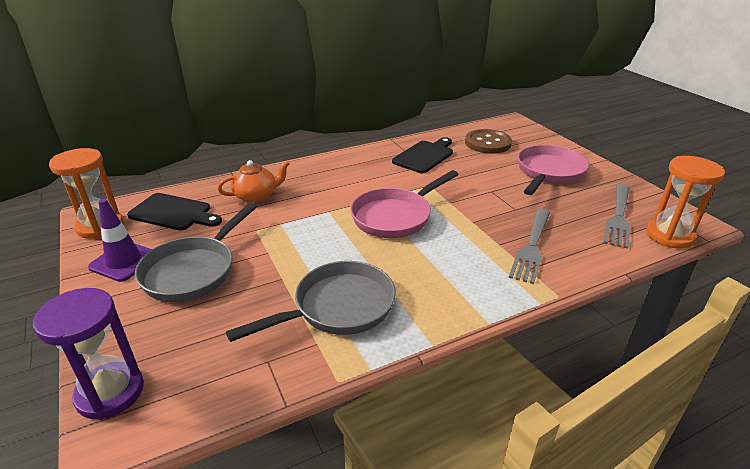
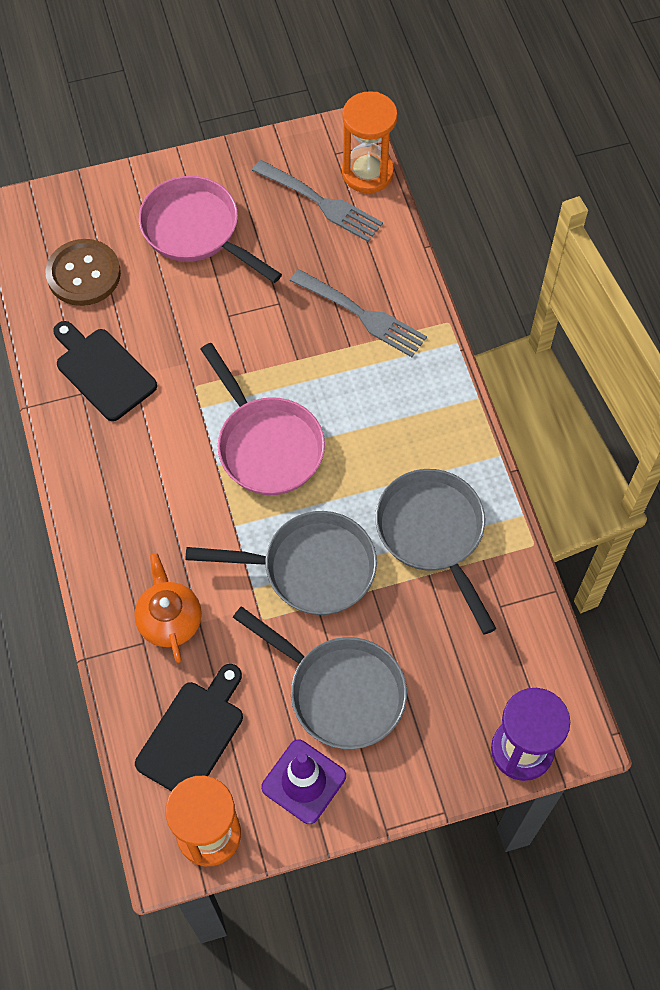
camera: 80 degrees left, 30 degrees up
(298, 246) = (311, 568): none -> grey pan

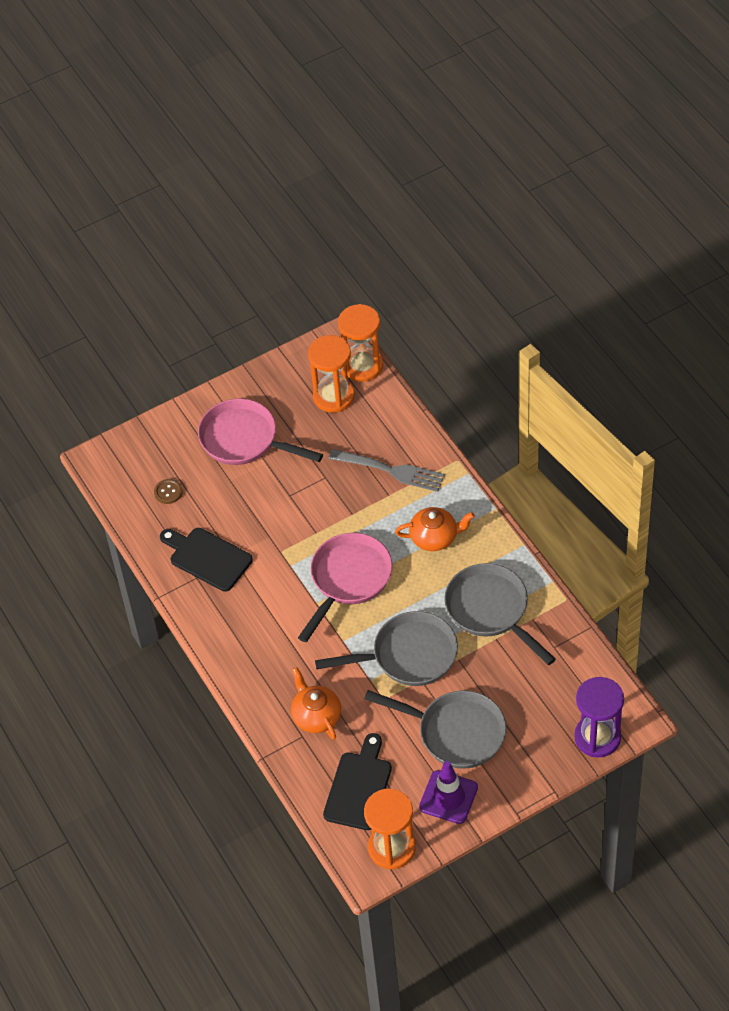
camera: 10 degrees left, 10 degrees down
(83, 274) = (168, 492): brown button -> brown button, size x0.49
(266, 445) = (348, 579): pink pan -> pink pan turned 105 degrees counterclockwise
(321, 202) = (334, 396): grey fork -> orange hourglass
(390, 417) = (435, 537): none -> orange teapot

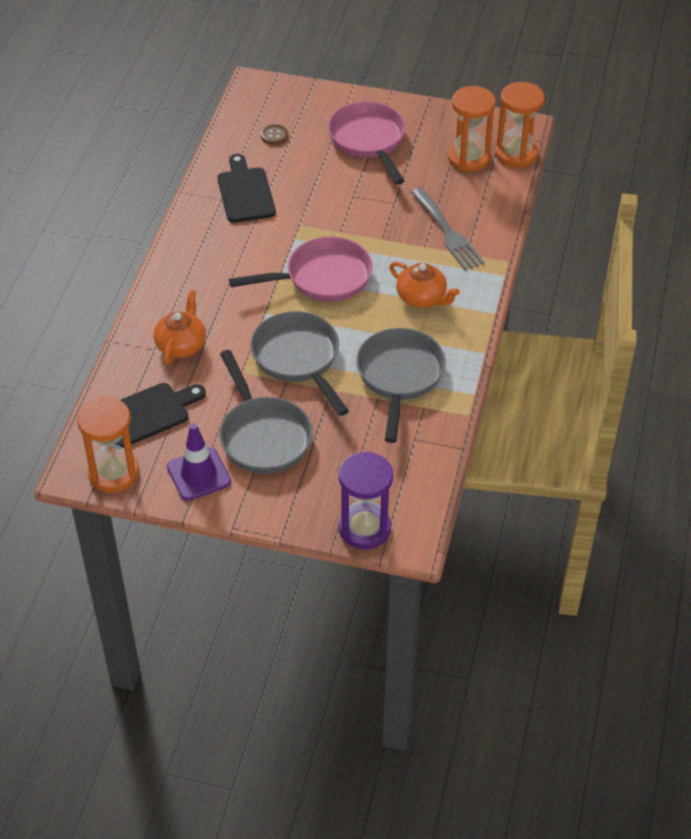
camera: 40 degrees right, 5 degrees down
(408, 655) = (298, 358): grey pan -> grey pan turned 150 degrees counterclockwise

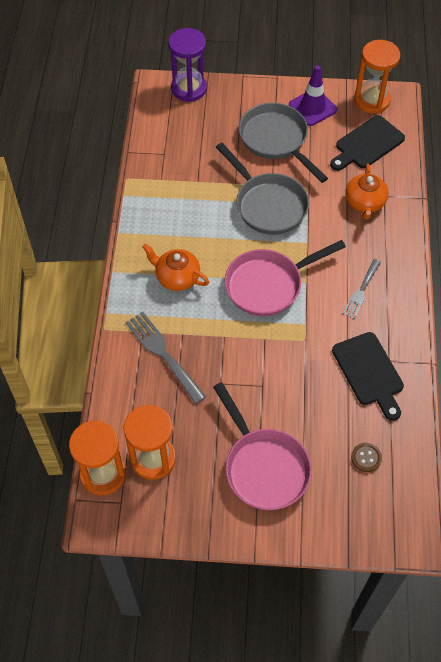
camera: 170 degrees right, 10 degrees up
(224, 259) = (361, 291): none -> grey fork
(399, 376) = (184, 201): grey pan -> none

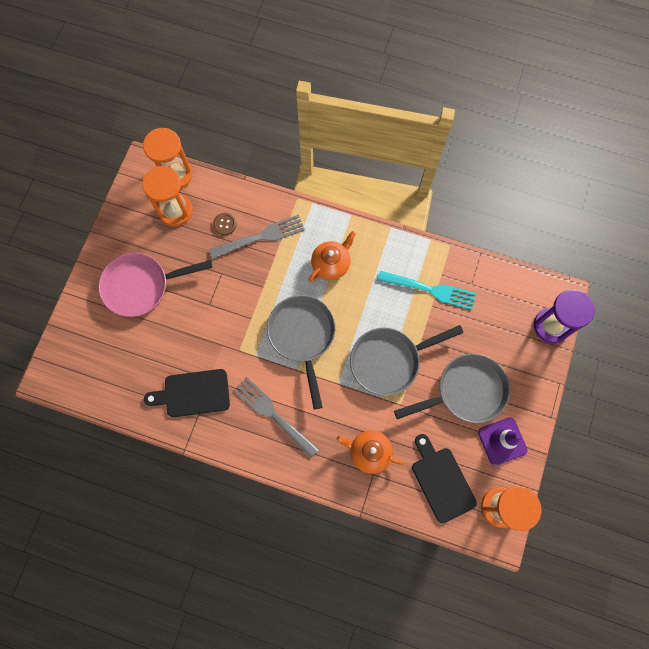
camera: 105 degrees right, 15 degrees up
(180, 185) = (430, 290): none -> turquoise fork
(268, 285) = (302, 336): pink pan -> grey pan
(361, 291) = (273, 414): grey fork -> grey fork, size x1.53
(366, 458) = (121, 365): brown button -> brown button (224, 224)

